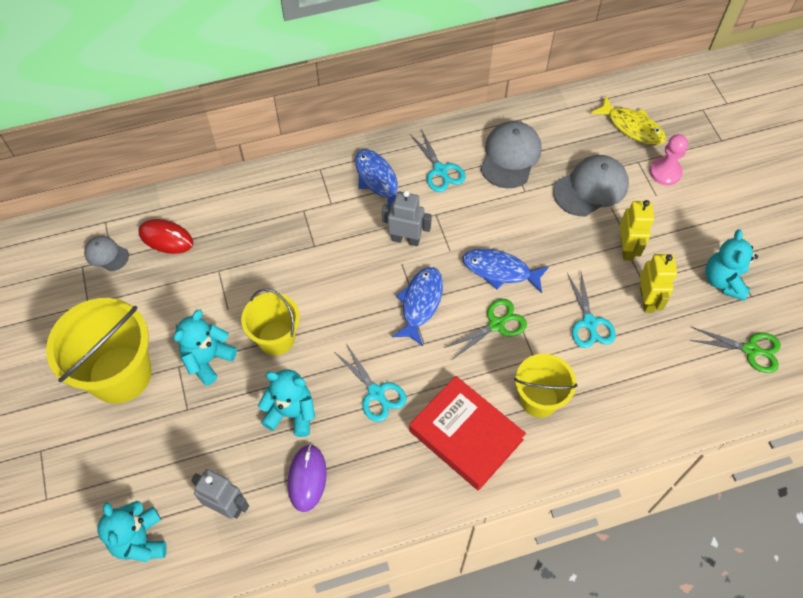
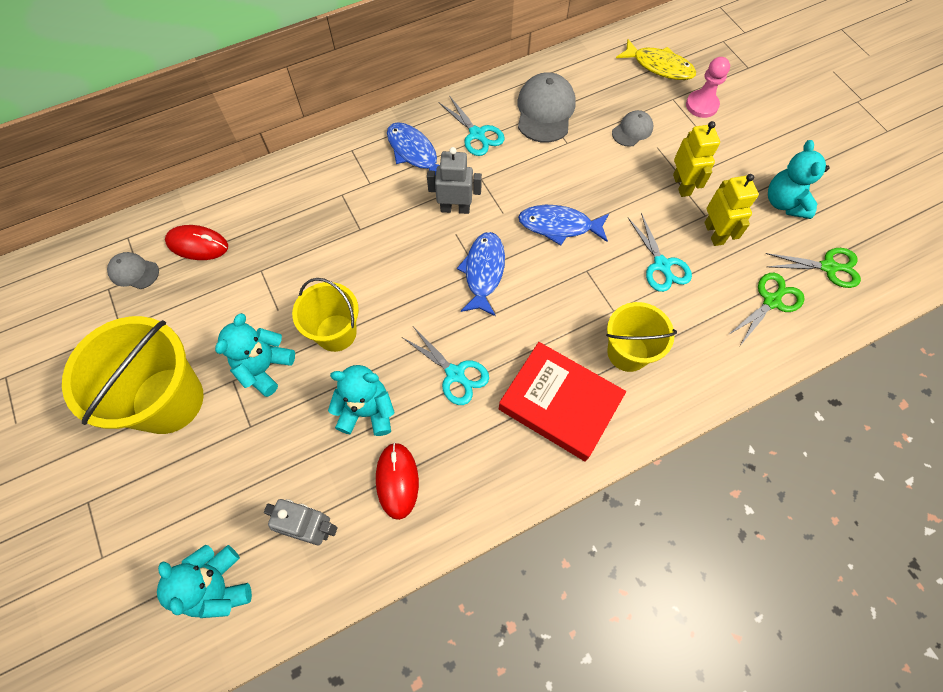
camera: 10 degrees left, 5 degrees up
(307, 478) = (397, 480): purple mouse -> red mouse
(496, 324) = (567, 281): green scissors -> green scissors (771, 301)
(591, 188) = (632, 130): grey cap -> grey cap, size x0.55

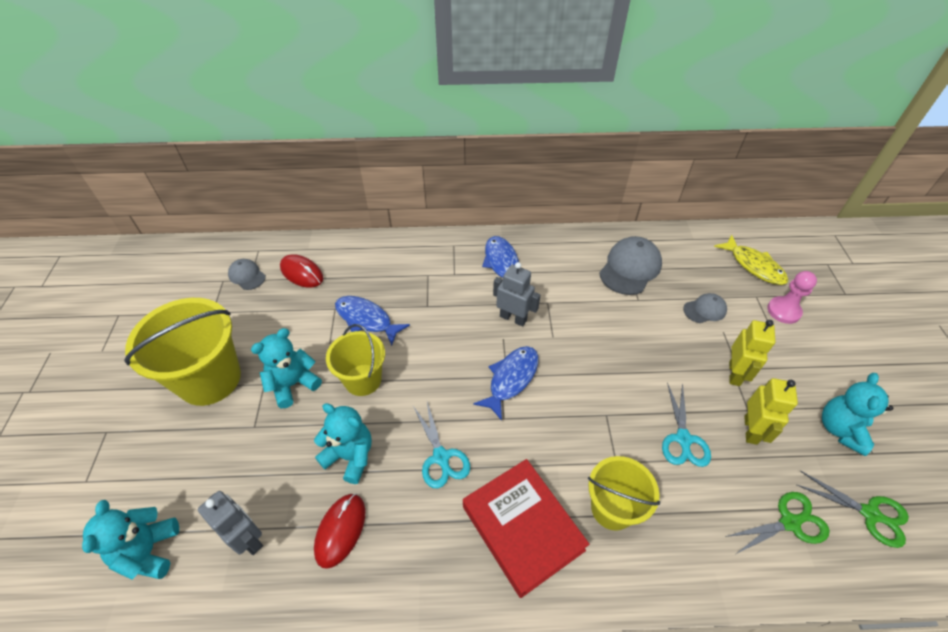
camera: 25 degrees right, 15 degrees down
(477, 134) = (561, 267): turquoise scissors -> none
(559, 226) = (598, 366): blue fish -> blue fish (366, 319)

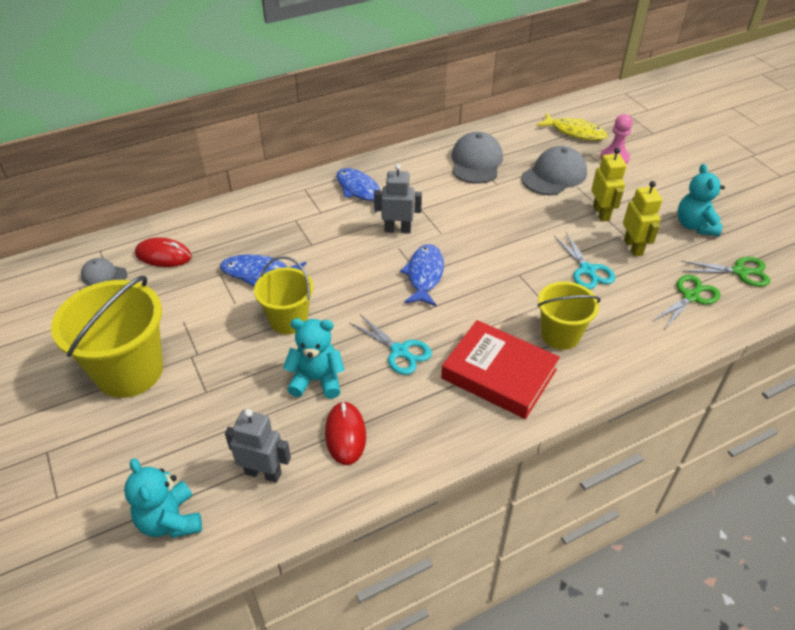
camera: 25 degrees left, 5 degrees down
(293, 384) = (221, 346): turquoise teddy bear -> none
(705, 310) = (554, 175): grey cap -> grey cap, size x1.80

